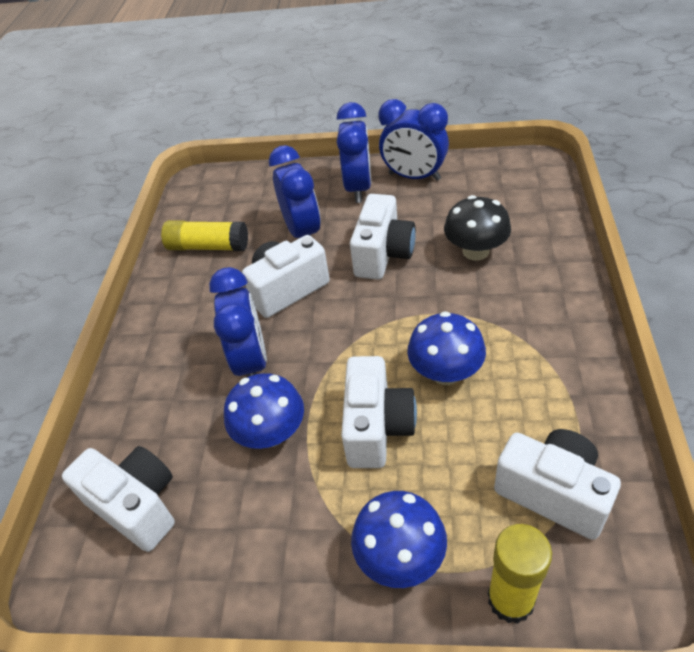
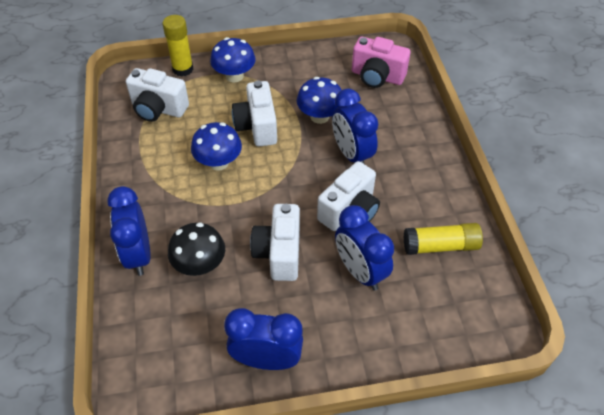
camera: 160 degrees right, 5 degrees up
(137, 506) = (377, 76): white camera -> pink camera
(358, 188) = (323, 336): blue clock -> blue clock (138, 254)

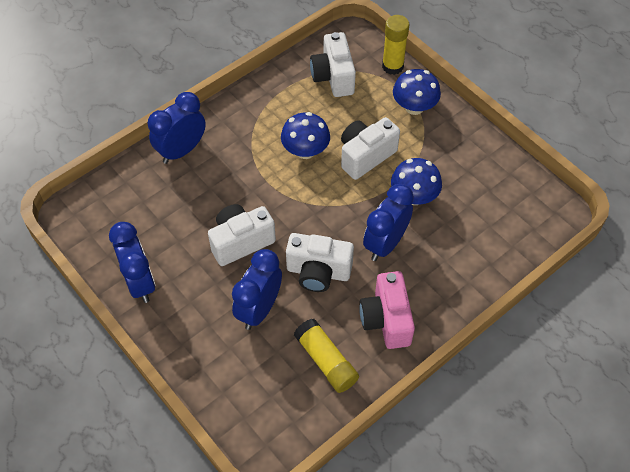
camera: 60 degrees right, 5 degrees up
(200, 264) = (196, 194): black mushroom -> none
(377, 76) = (505, 218): pink camera -> pink camera (386, 320)

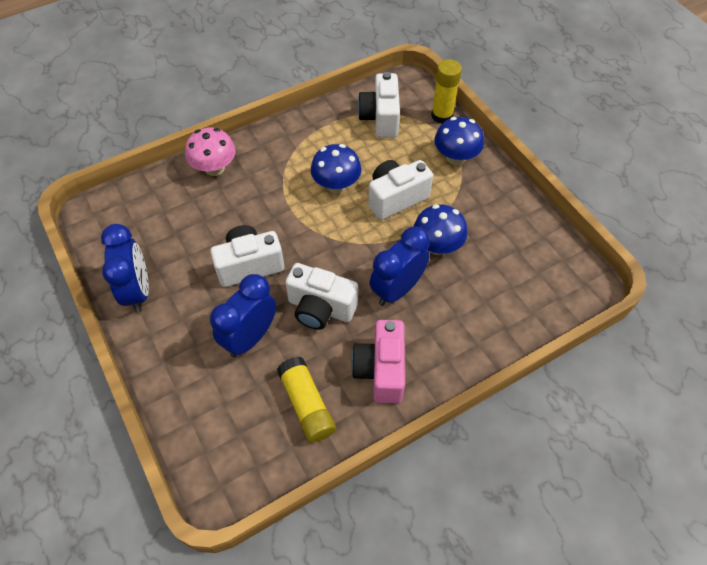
camera: 10 degrees right, 0 degrees up
(181, 150) = (214, 168): blue clock -> pink mushroom

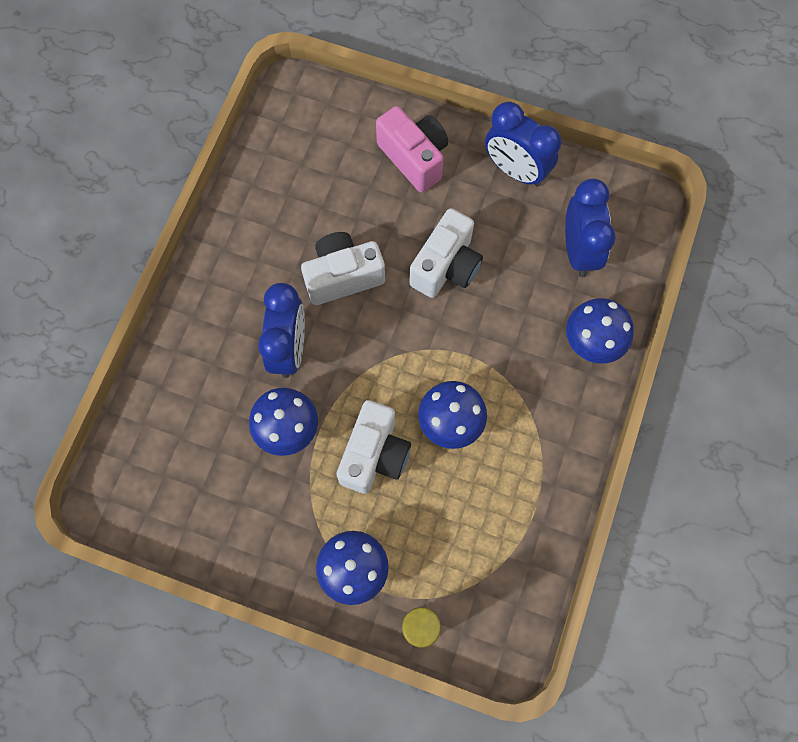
camera: 140 degrees right, 15 degrees up
(214, 168) = (592, 341): pink mushroom -> blue mushroom
(250, 337) = (379, 206): blue clock -> blue clock (578, 250)
(306, 404) = (281, 190): yellow glue stick -> none
(380, 118) = (486, 560): white camera -> none
(381, 370) = (243, 262): pink camera -> pink camera (414, 158)

